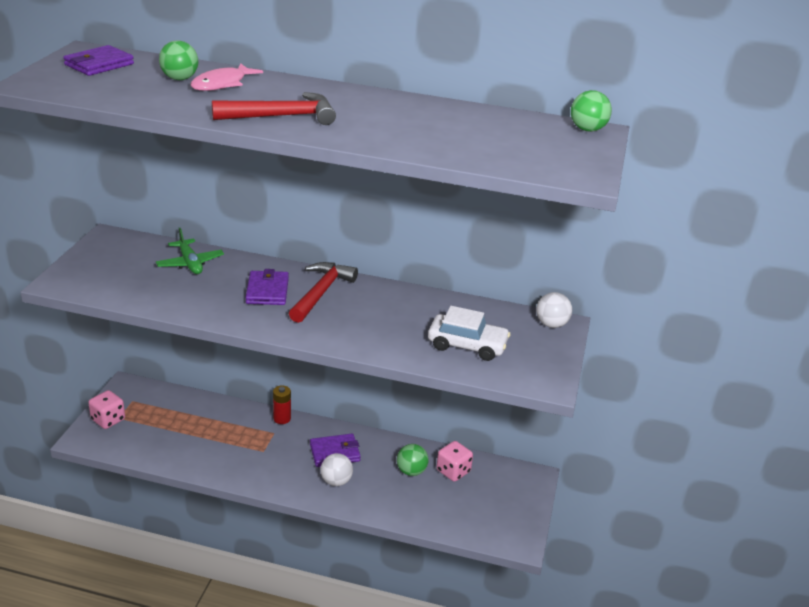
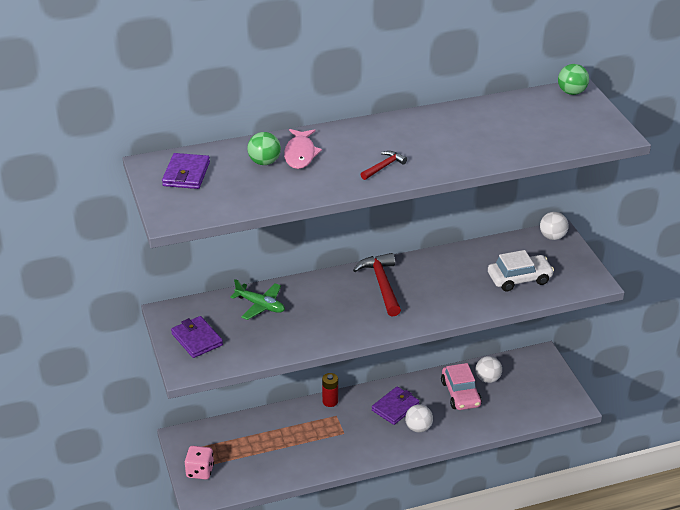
camera: 30 degrees left, 5 degrees up
(267, 291) = (344, 301): purple wallet -> purple wallet (197, 339)
(282, 116) = (384, 166): red hammer -> red hammer, size x0.54
(411, 471) = (460, 393): green ball -> pink car
(453, 471) = (487, 379): pink dice -> white ball

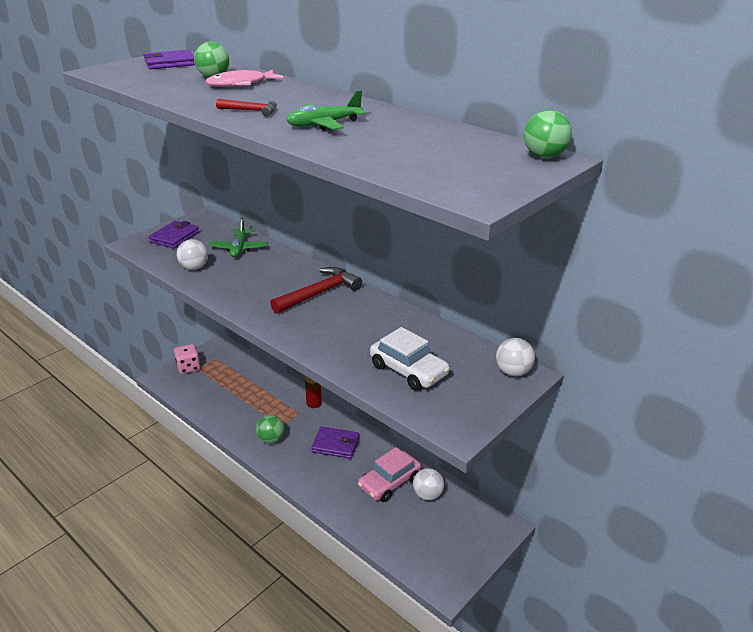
camera: 60 degrees right, 5 degrees down
(358, 444) = (271, 439): none -> green ball
(418, 428) = (319, 470): white ball -> white ball (194, 268)
(445, 146) = (324, 124): none -> green plane

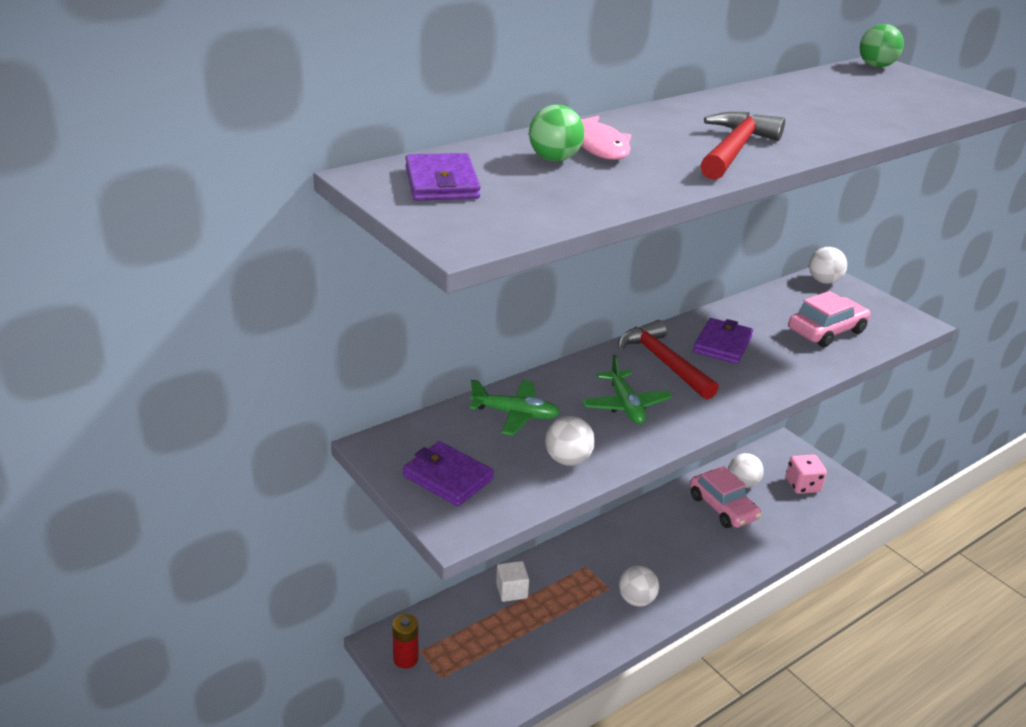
camera: 80 degrees left, 0 degrees up
(188, 367) = (436, 689): pink dice -> pink dice (802, 485)
(251, 111) = (734, 149): red hammer -> red hammer, size x1.84
(269, 384) = (511, 591): none -> white cube
(271, 439) = (636, 600): green ball -> white ball
(314, 403) = (568, 549): red battery -> red battery (405, 659)
(324, 124) = (790, 123): green plane -> green plane (625, 405)
(336, 445) = (655, 540): purple wallet -> purple wallet (722, 344)
(408, 370) = (826, 331): white car -> pink car

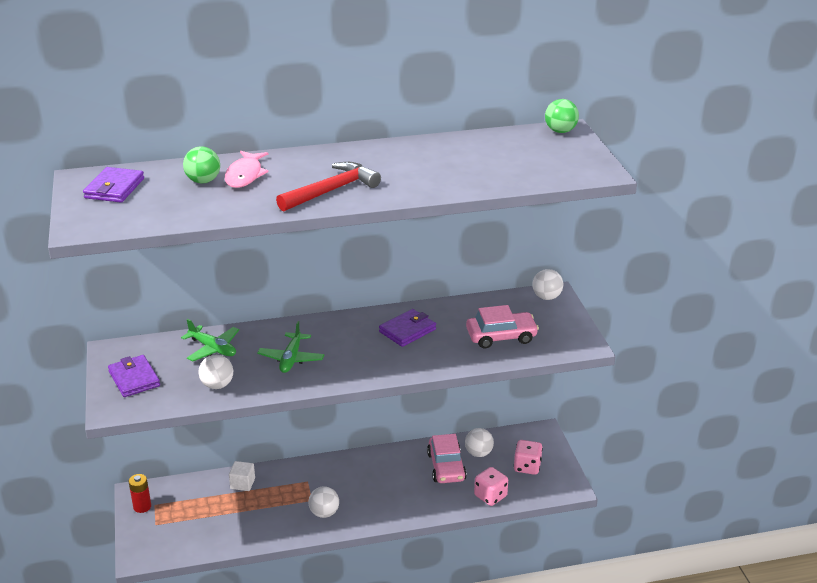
camera: 25 degrees right, 0 degrees up
(663, 362) = (349, 334): red hammer -> none
(795, 528) = (490, 496): none -> pink dice

